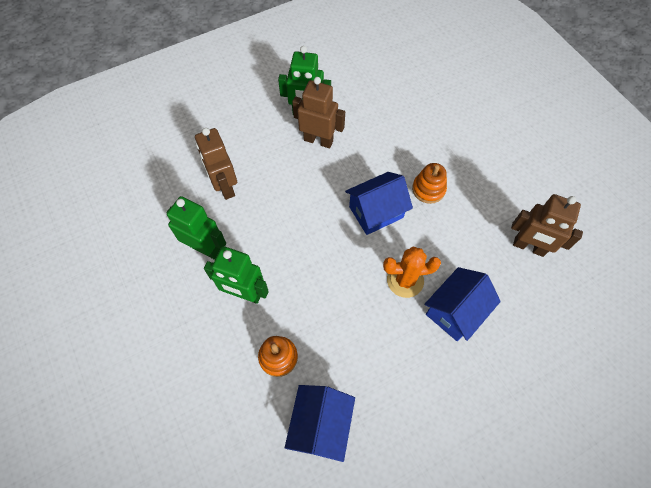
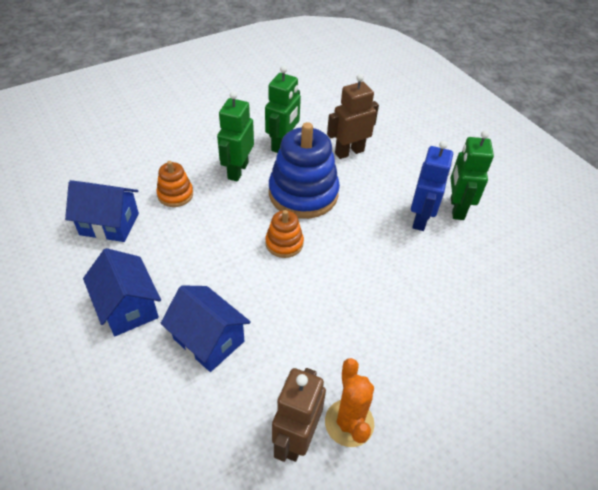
camera: 85 degrees right, 15 degrees down
(283, 231) = (303, 194): none -> blue stacking toy
(318, 140) = (421, 219): brown robot -> blue robot
(376, 212) = (333, 269): blue house -> blue house (128, 307)
(405, 280) = (248, 293): orange cactus -> orange cactus (349, 423)
(428, 189) = (372, 323): orange stacking toy -> orange stacking toy (284, 243)

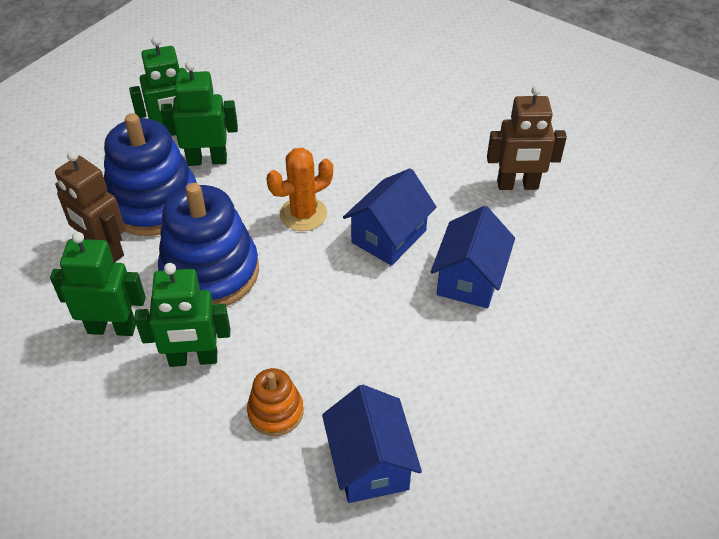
camera: 110 degrees left, 0 degrees up
(128, 307) = (478, 368): blue house -> blue house (389, 236)
(284, 243) = (305, 263): orange stacking toy -> none
(349, 423) = (481, 158): orange cactus -> orange cactus (303, 214)
(383, 181) = (154, 203): none -> blue stacking toy
(421, 219) = (207, 160): blue robot -> green robot

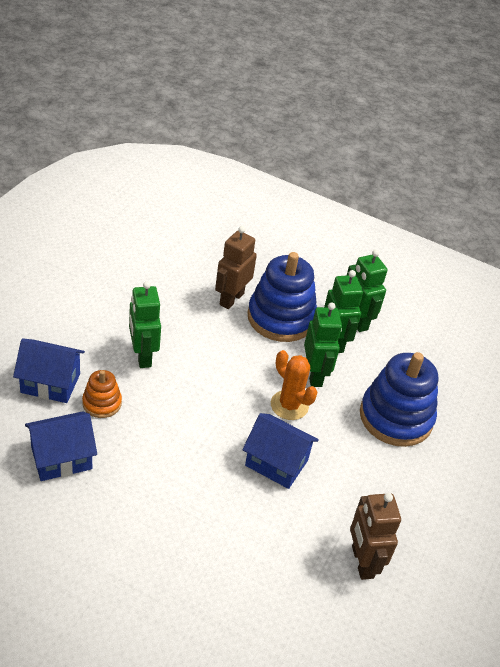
camera: 75 degrees right, 5 degrees down
(112, 328) = (164, 313): green robot -> green robot (314, 375)
(210, 272) = (220, 356): blue stacking toy -> blue stacking toy (396, 417)
(469, 279) = (239, 521): blue house -> blue house (50, 383)

